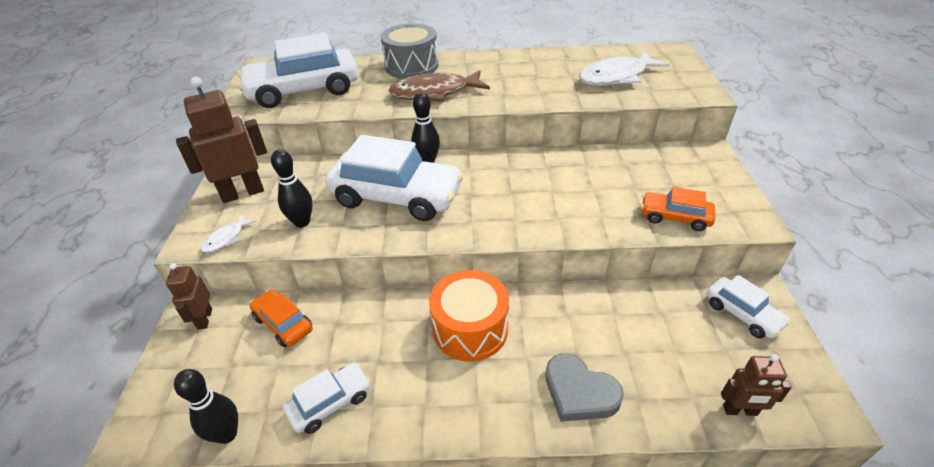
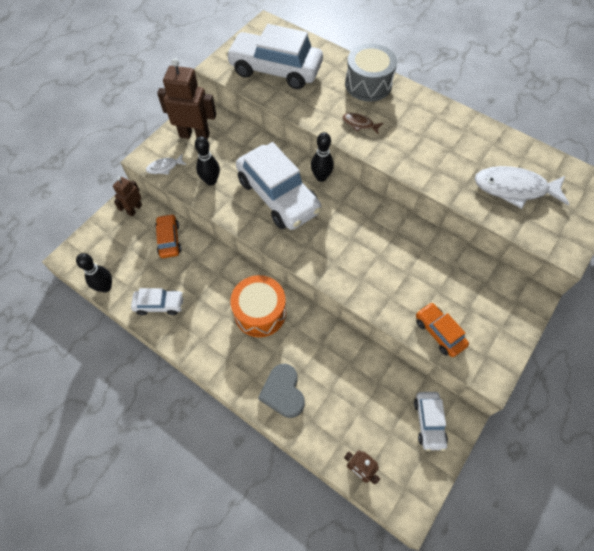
camera: 35 degrees right, 20 degrees up
(434, 93) = (359, 124): brown fish -> brown fish, size x0.49

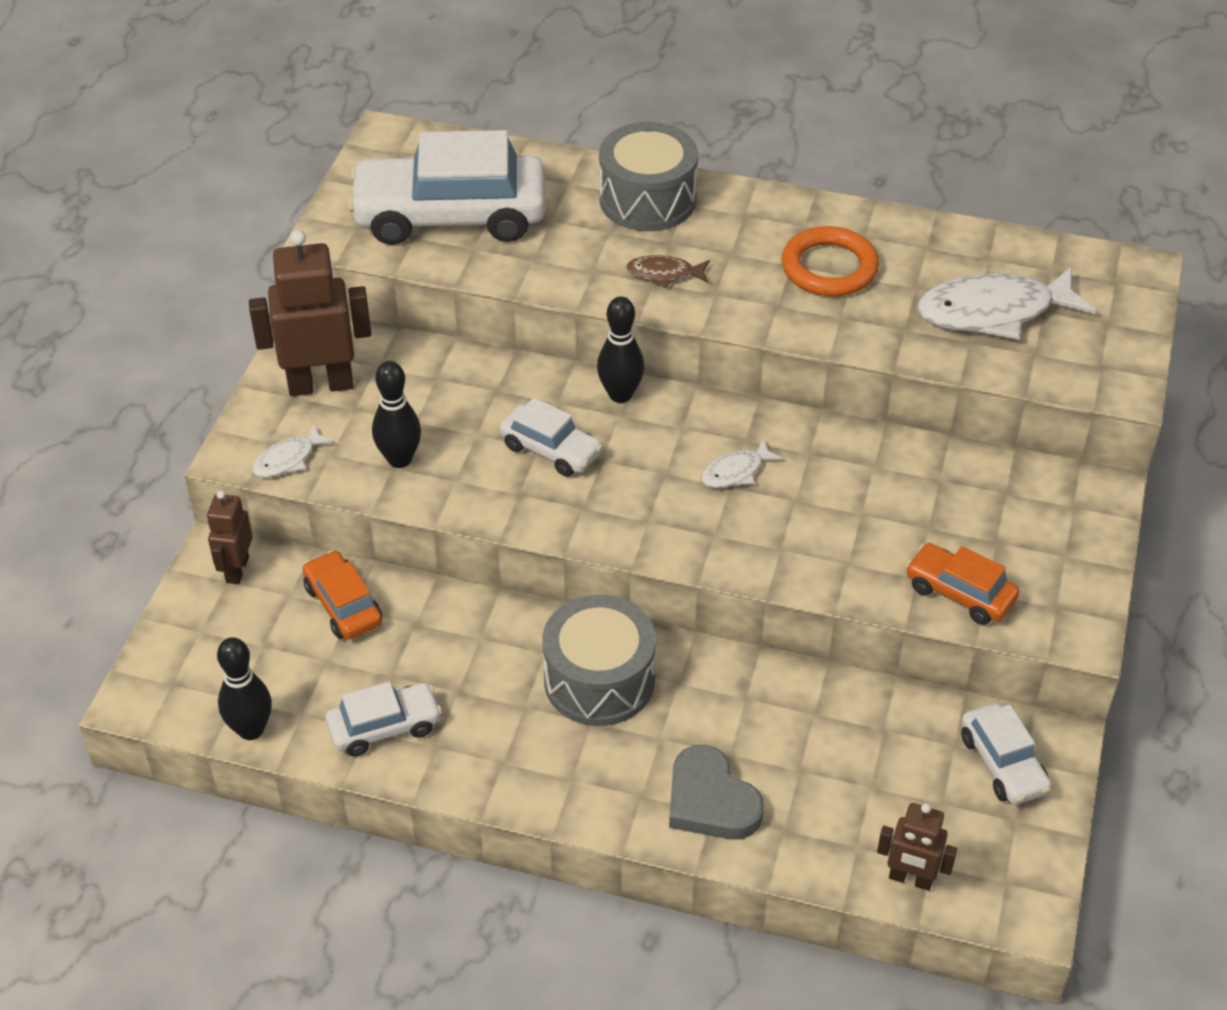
camera: 20 degrees left, 15 degrees down
(260, 312) = (599, 680): orange drum -> grey drum
(278, 196) = (551, 450): white car -> white car, size x0.50
(357, 232) = (736, 472): none -> white fish
(440, 142) = (829, 268): none -> orange ring

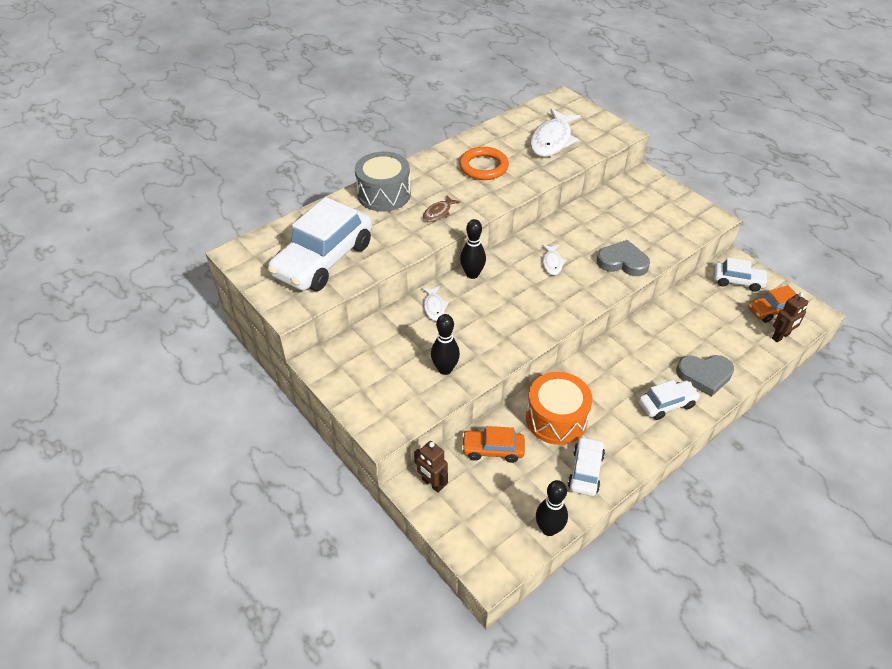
camera: 55 degrees left, 0 degrees up
(288, 459) = (406, 413): white fish -> white fish (434, 307)
(321, 384) = (363, 375): brown robot -> none
(458, 650) = (556, 419): none -> orange drum
(551, 450) = (487, 313): white car -> white car (667, 404)
(599, 680) = (611, 378): grey drum -> none
(825, 556) = (622, 262): none -> grey heart
(959, 593) = (671, 236): orange car -> orange car (772, 310)

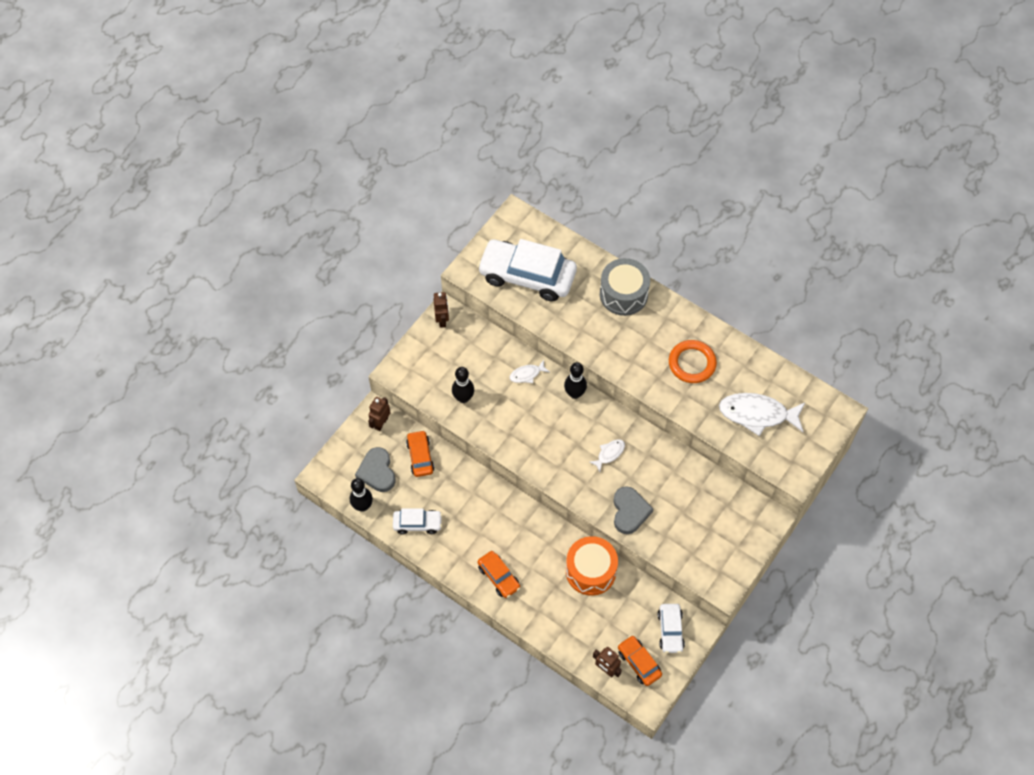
camera: 75 degrees right, 15 degrees up
(328, 368) = (442, 320): none -> brown robot
(439, 212) = (613, 342): brown fish -> none
(552, 263) = (609, 454): white fish -> white fish turned 150 degrees clockwise
(556, 419) = (461, 496): orange drum -> orange drum (590, 571)
(667, 404) = (499, 577): white car -> orange car
(704, 375) = (539, 605): grey heart -> grey heart (377, 472)

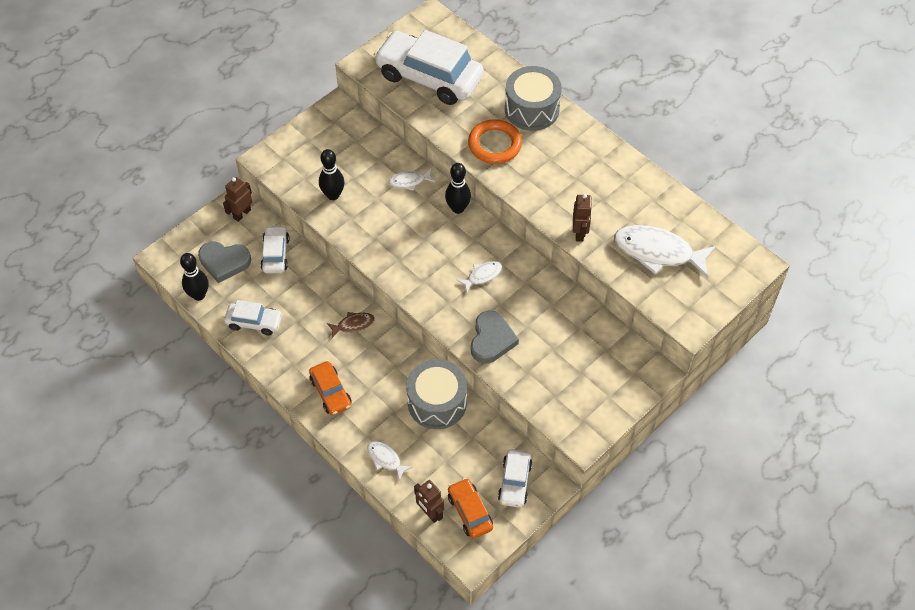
camera: 10 degrees right, 5 degrees down
(377, 472) = (224, 262): grey heart -> grey heart turned 75 degrees counterclockwise
(420, 456) = (275, 254): orange car -> white car
(442, 320) = (330, 115): brown robot -> brown robot (579, 233)
(503, 512) = (353, 325): none -> brown fish
(559, 629) = (385, 459): none -> white fish
(590, 571) = (437, 402): orange drum -> grey drum
(692, 363) = (593, 189): orange ring -> orange ring (494, 144)

